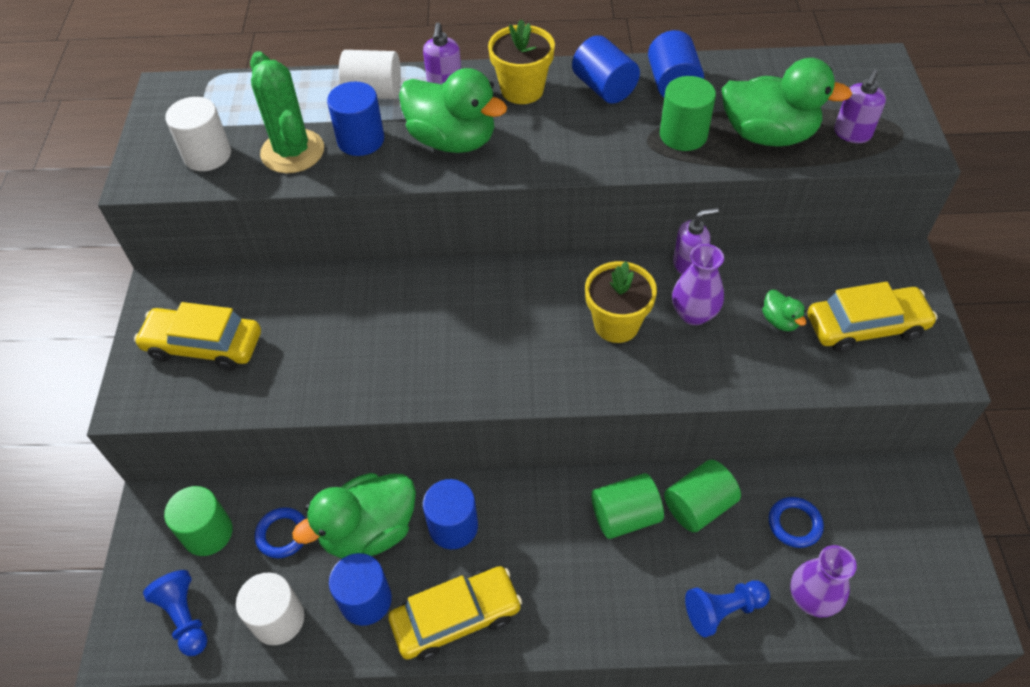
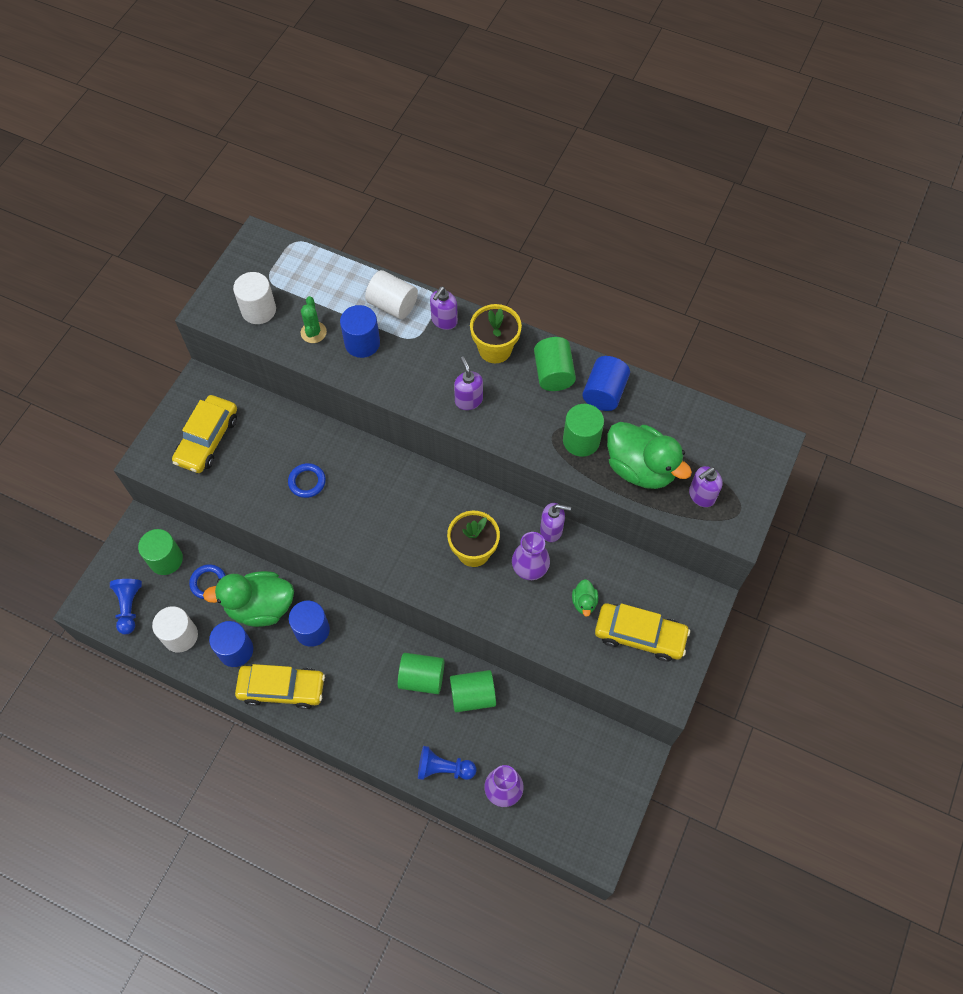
camera: 25 degrees right, 10 degrees up
(204, 345) = (207, 439): yellow car -> yellow car turned 105 degrees counterclockwise
(292, 152) = (313, 332): green cactus -> green cactus, size x0.55
(452, 140) = (422, 371): green duck -> none
(527, 146) = (468, 400): none -> purple soap dispenser
(604, 88) = (553, 373): blue cylinder -> green cylinder
(794, 524) = (526, 739): blue ring -> blue ring (307, 482)

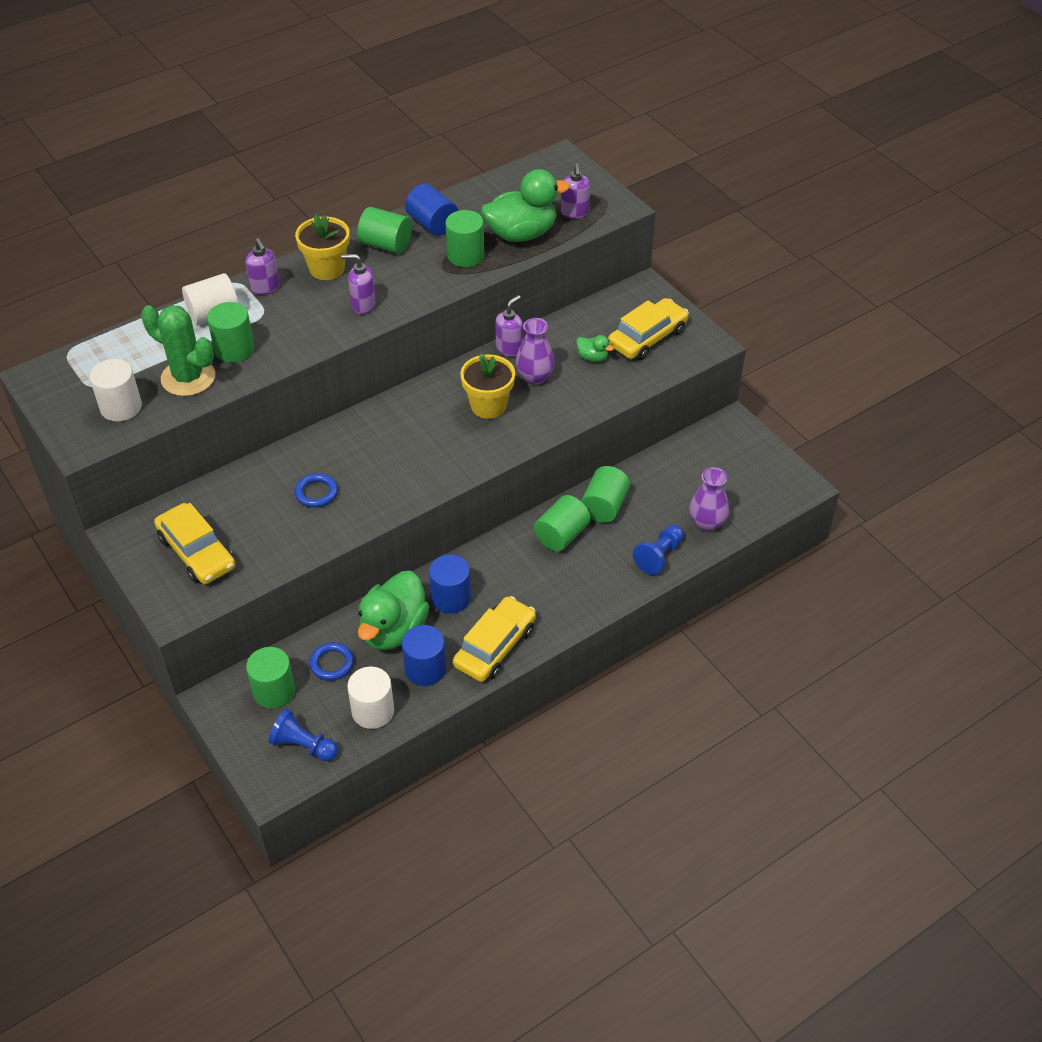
camera: 60 degrees left, 15 degrees down
(313, 332) = (188, 378): green cactus -> green cactus, size x1.81
(362, 343) = (234, 349): blue cylinder -> green cylinder

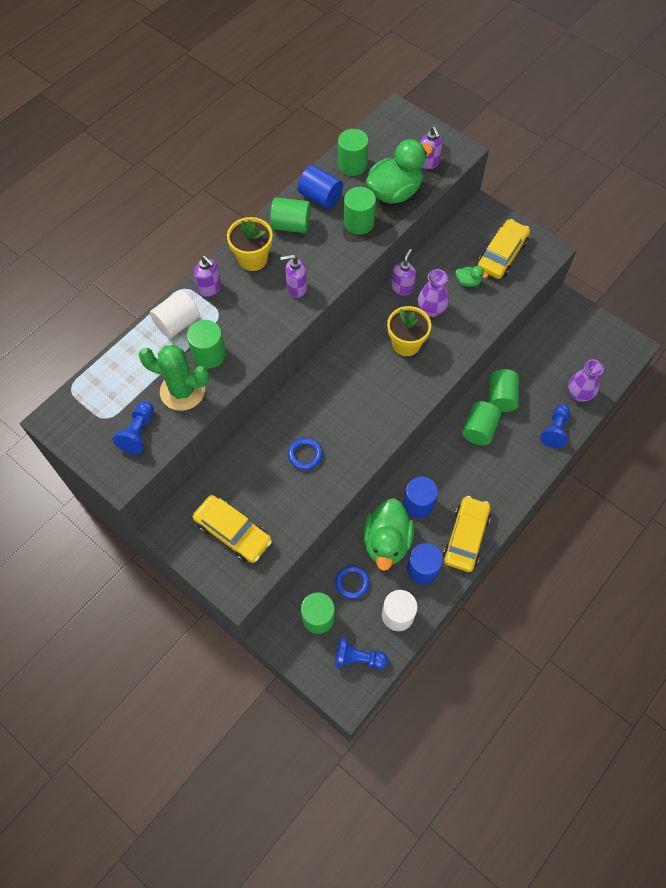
camera: 15 degrees left, 15 degrees up
(121, 407) = (138, 433): white cylinder -> blue pawn
(484, 199) = (352, 165): none -> green cylinder

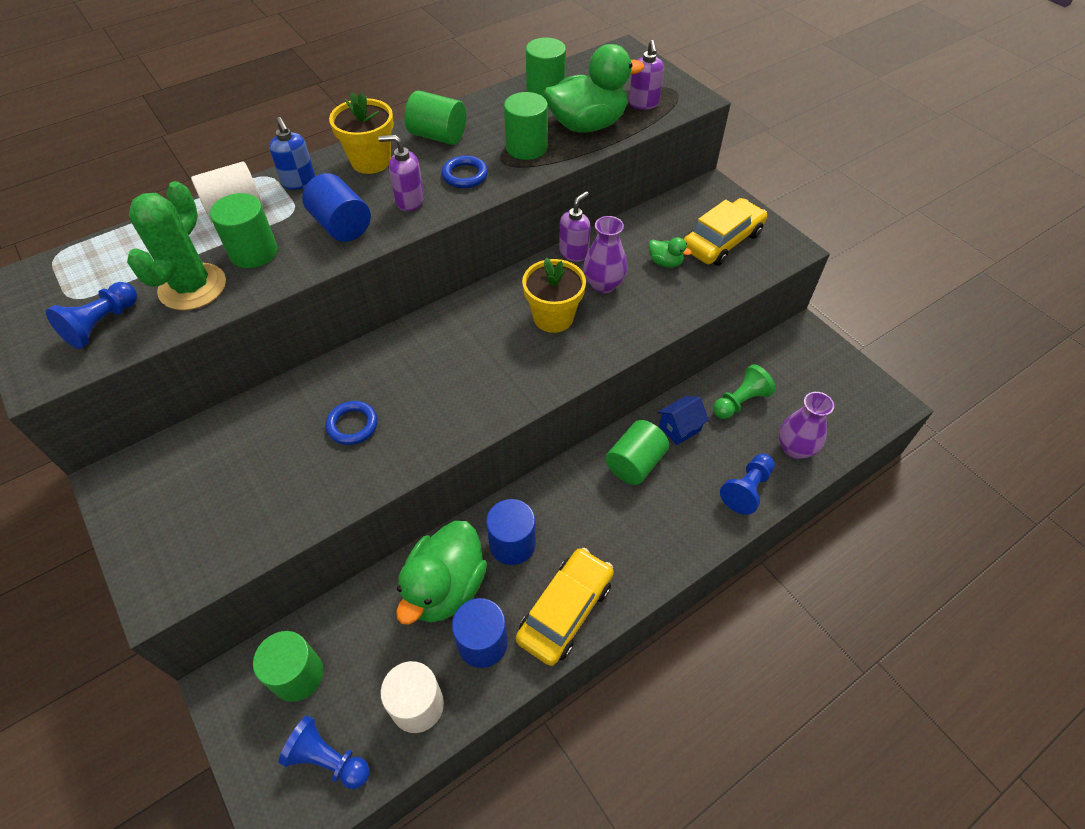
camera: 15 degrees right, 10 degrees down
(182, 391) = (192, 287): green cactus -> green cactus turned 75 degrees clockwise
(210, 288) = (299, 182): purple soap dispenser -> blue soap dispenser
(233, 532) = (199, 506): yellow car -> none
(320, 197) = (489, 115): blue cylinder -> blue cylinder (341, 226)
(352, 582) = (370, 635): blue ring -> blue ring (465, 175)
(501, 397) = (679, 428): green cylinder -> blue house
(535, 368) = (740, 402): none -> green pawn

